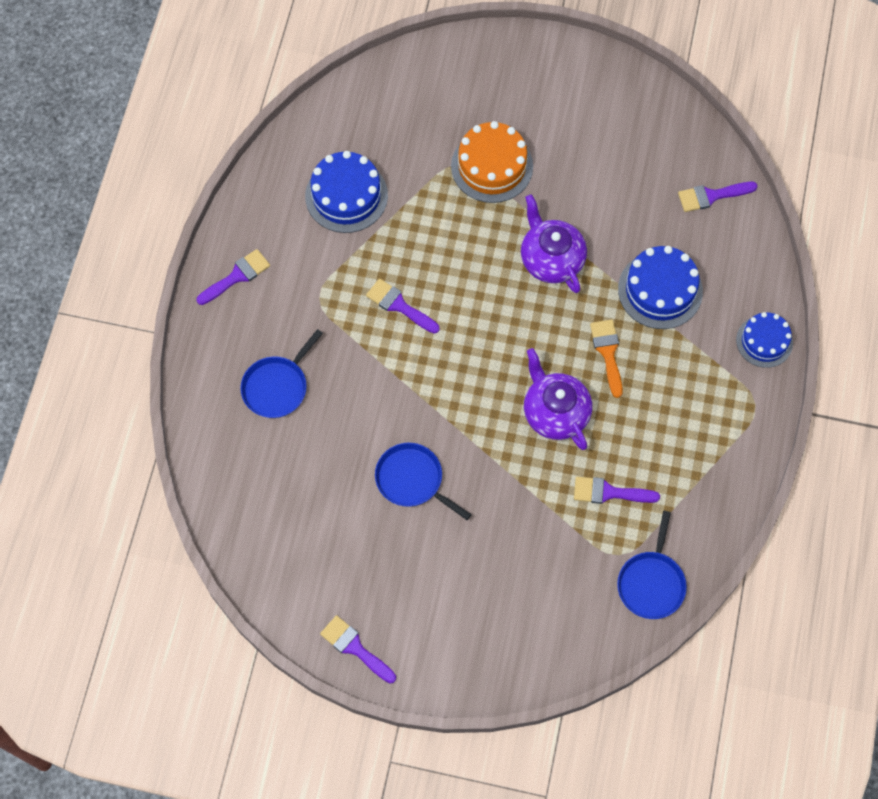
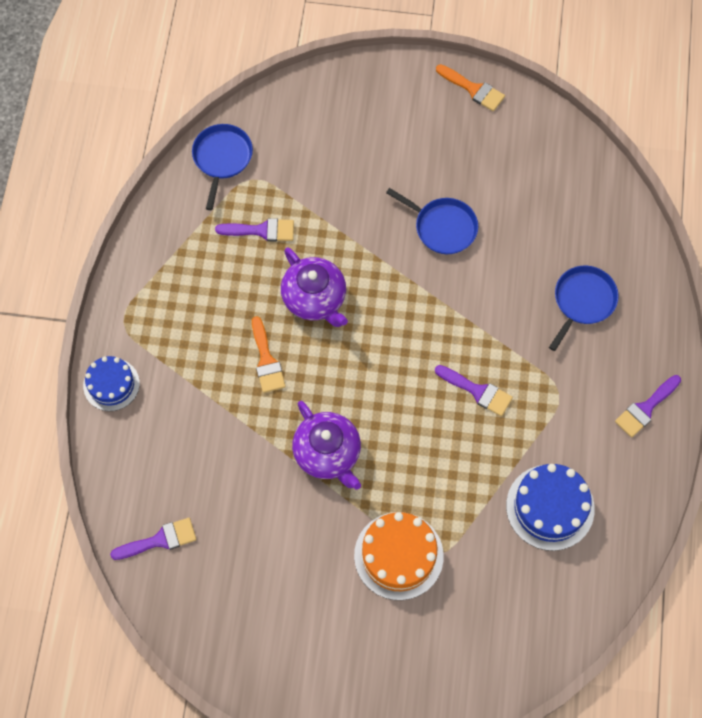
camera: 175 degrees right, 0 degrees up
(355, 648) = (473, 89): purple brush -> orange brush
(660, 290) = (215, 429): blue cake -> none

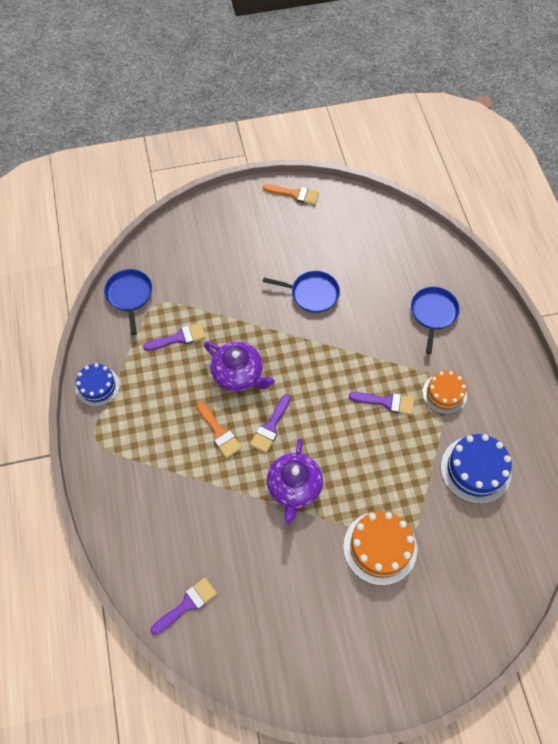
camera: 20 degrees left, 5 degrees down
(111, 384) = (103, 492): blue cake -> blue cake (97, 386)
(328, 453) = (294, 487): purple teapot -> purple teapot turned 60 degrees clockwise
(552, 405) = (444, 394): none -> orange cake
(645, 408) = (510, 374): purple brush -> purple brush (270, 427)

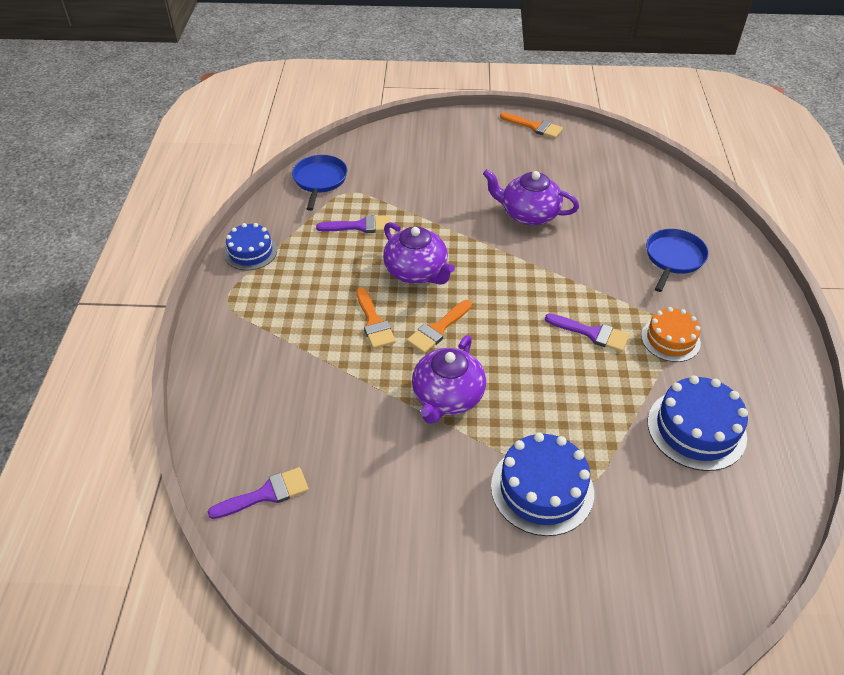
camera: 15 degrees right, 15 degrees down
(270, 427) = (438, 329): purple brush -> orange brush
(312, 294) = (528, 214): blue pan -> purple teapot
(380, 547) = (542, 489): orange cake -> blue cake

